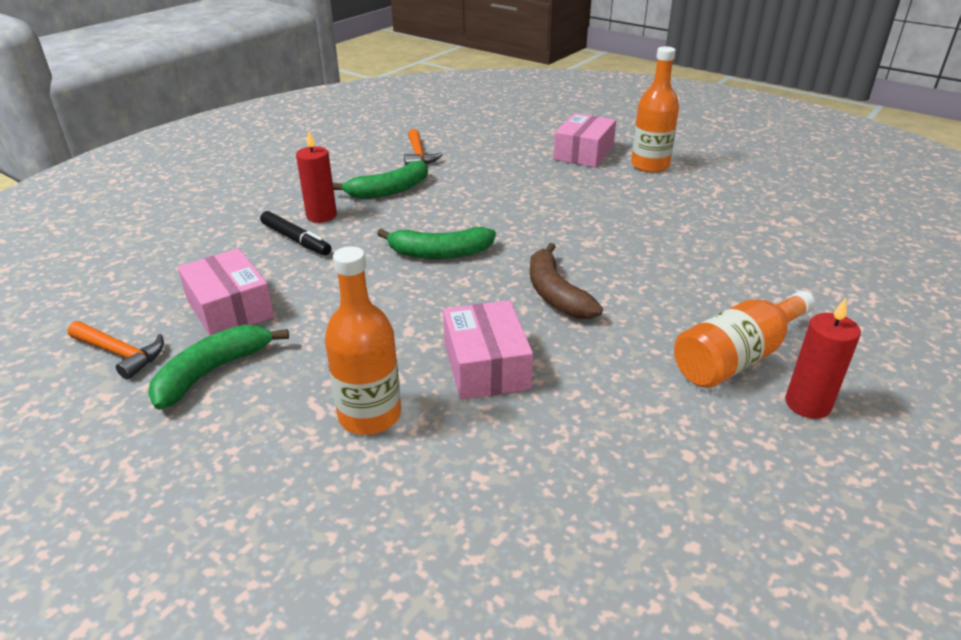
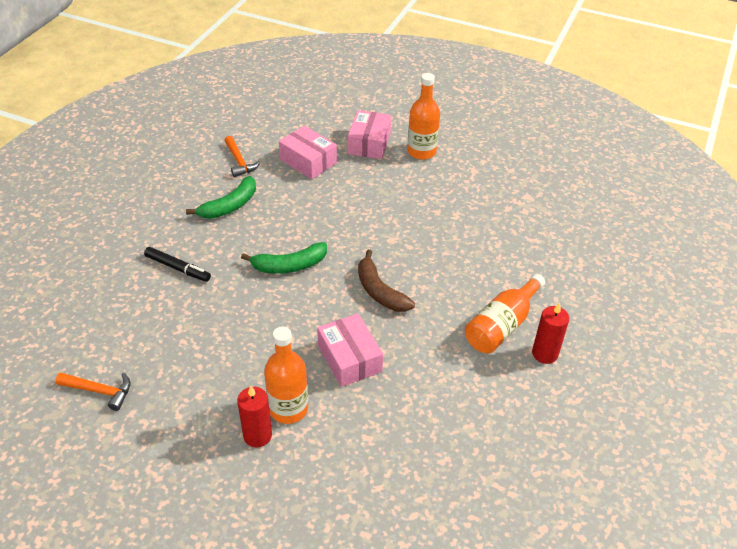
camera: 15 degrees left, 10 degrees up
(212, 371) = (171, 394): green banana -> none
(230, 308) = (158, 340): pink box -> pink box (308, 161)
(321, 216) = (187, 241): red candle -> red candle (257, 435)

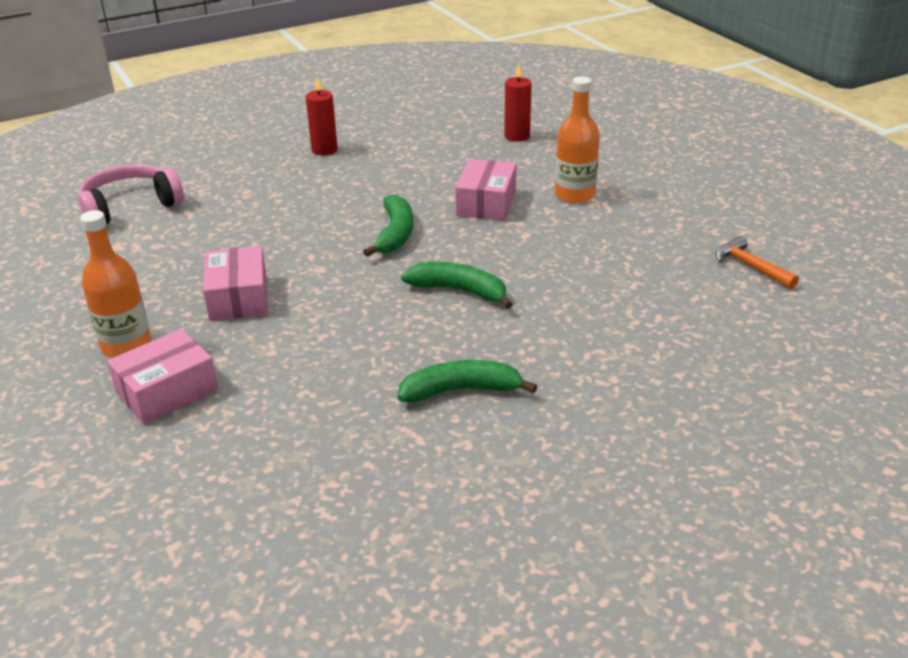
camera: 140 degrees left, 10 degrees down
(178, 268) = (594, 342): black marker -> none
(239, 162) = (379, 455): orange hammer -> none
(257, 435) = (616, 190): red candle -> red candle (517, 136)
(308, 161) = (283, 405): pink box -> pink box (238, 297)
(379, 291) = (395, 234): brown banana -> green banana
(502, 325) = (327, 174): orange bottle -> none
(574, 225) = (130, 207): none -> pink headphones

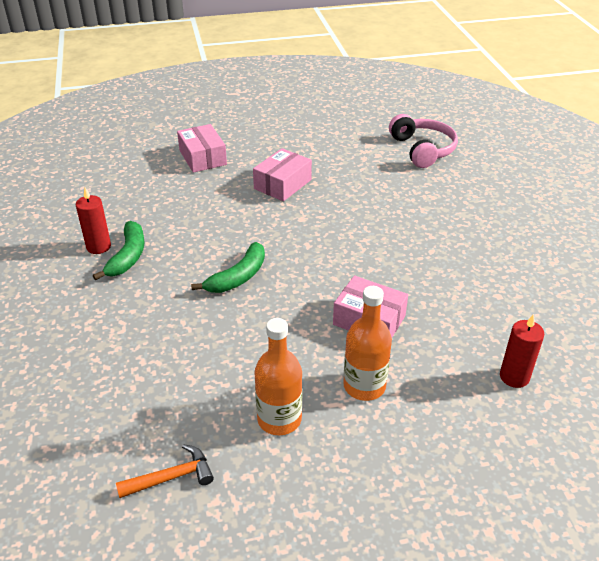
camera: 105 degrees right, 5 degrees up
(126, 346) = (253, 147): orange bottle -> orange bottle (279, 419)
(238, 297) = (282, 184): pink box -> pink box turned 60 degrees counterclockwise
(324, 150) = (501, 241): red candle -> red candle (98, 247)
(395, 234) = (335, 259): green banana -> none

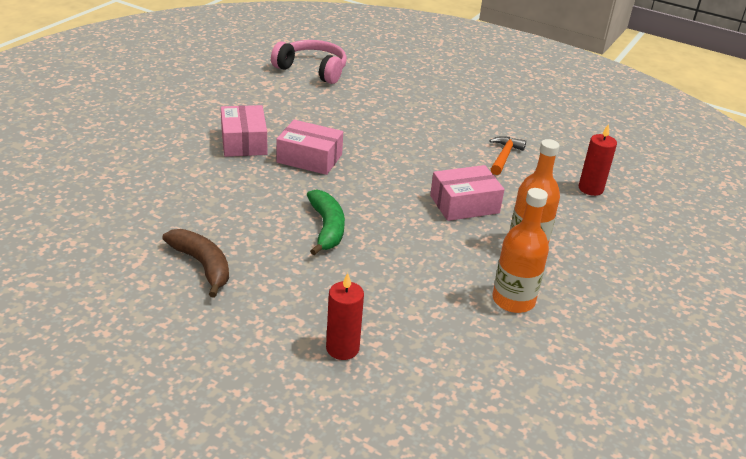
camera: 50 degrees left, 5 degrees down
(98, 247) = (158, 273): red candle -> red candle (342, 348)
(128, 256) = (203, 265): green banana -> brown banana
(171, 477) = (511, 385): orange hammer -> orange hammer (504, 156)
(203, 157) = (129, 152): pink box -> pink box (309, 158)

